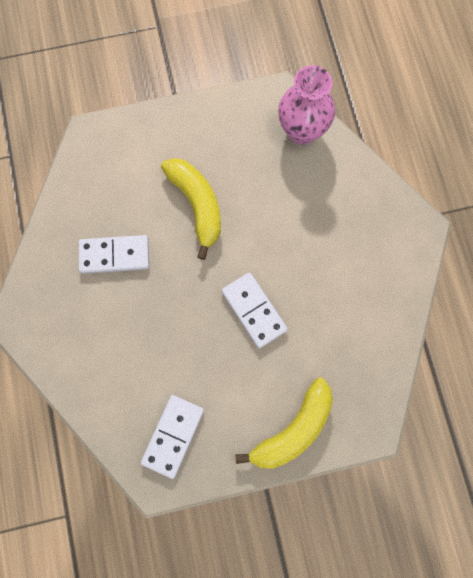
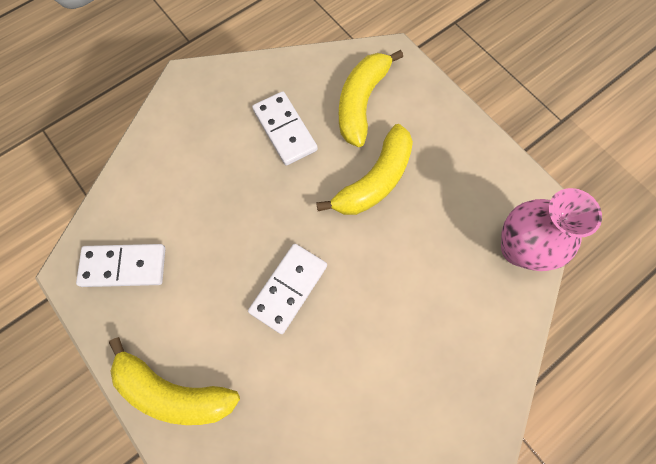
camera: 65 degrees right, 5 degrees down
(121, 182) = (361, 102): none -> yellow banana

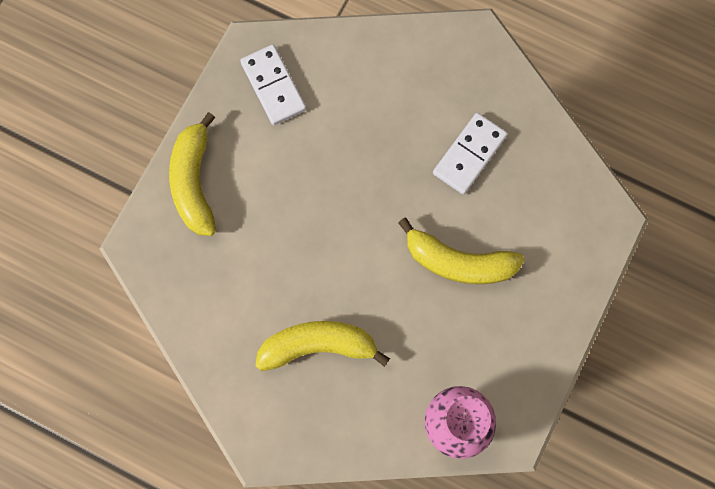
camera: 65 degrees right, 5 degrees up
(289, 288) = (318, 232): white domino -> none
(361, 102) = (537, 212): yellow banana -> yellow banana (318, 346)

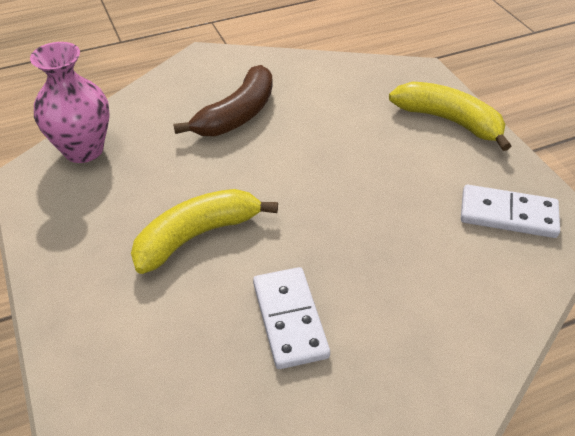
camera: 130 degrees right, 30 degrees down
(318, 346) = (237, 115): yellow banana -> brown banana

